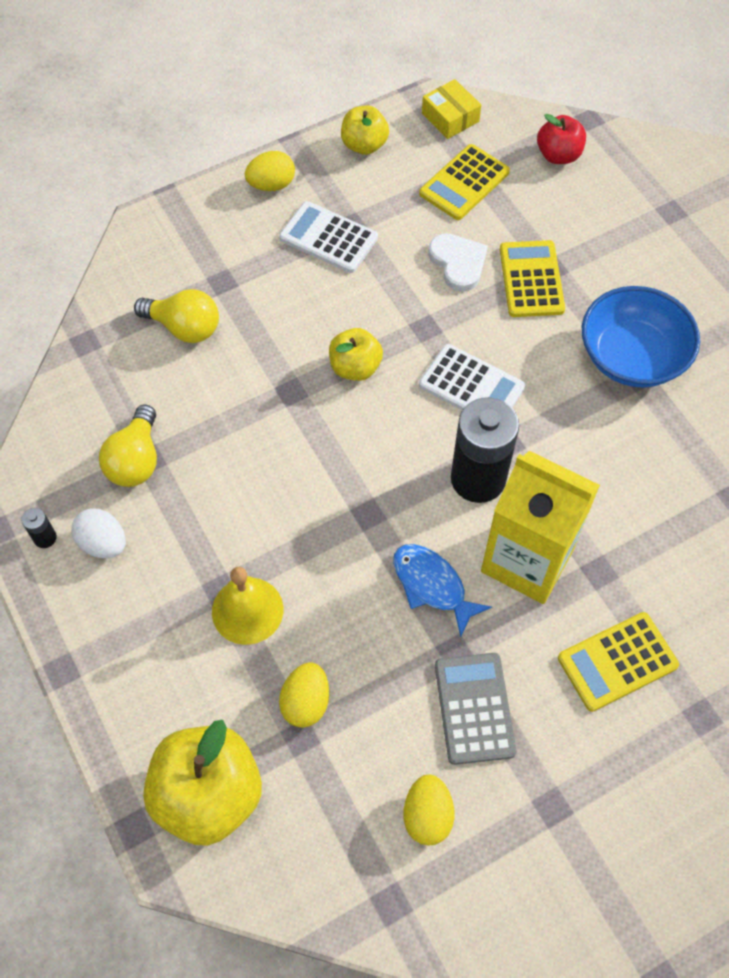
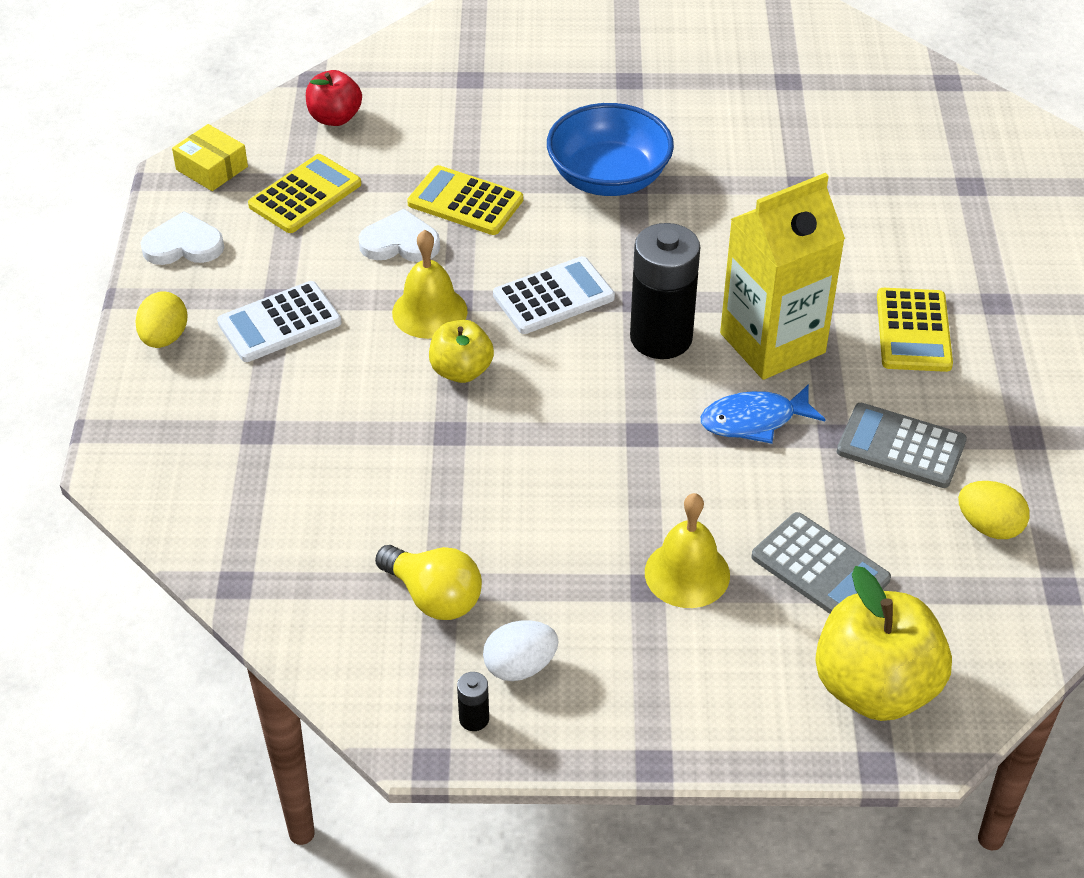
camera: 60 degrees left, 15 degrees down
(184, 327) = (292, 487): yellow light bulb -> none
(306, 702) = (820, 568): yellow egg -> grey calculator
(364, 145) = (183, 245): yellow apple -> white heart
(400, 318) = (429, 312): none -> yellow bell
(450, 117) = (212, 168): yellow box -> yellow box turned 45 degrees clockwise
(464, 183) = (305, 195): yellow calculator -> yellow calculator turned 120 degrees counterclockwise

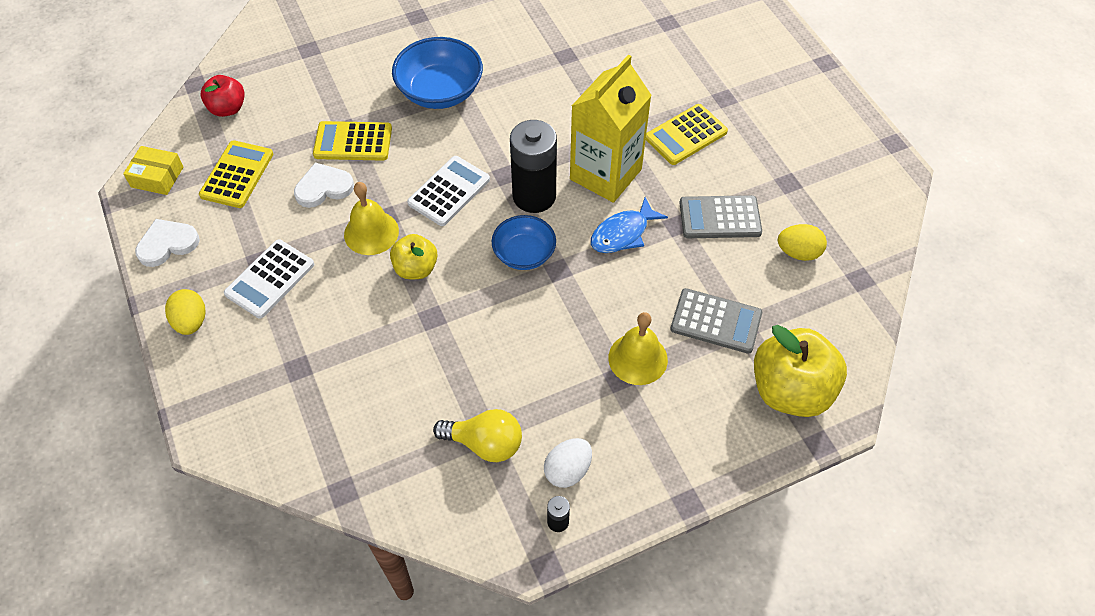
camera: 25 degrees left, 10 degrees up
(608, 400) = (524, 254): none -> blue bowl
(913, 331) = (686, 135): yellow calculator -> yellow calculator turned 75 degrees clockwise

